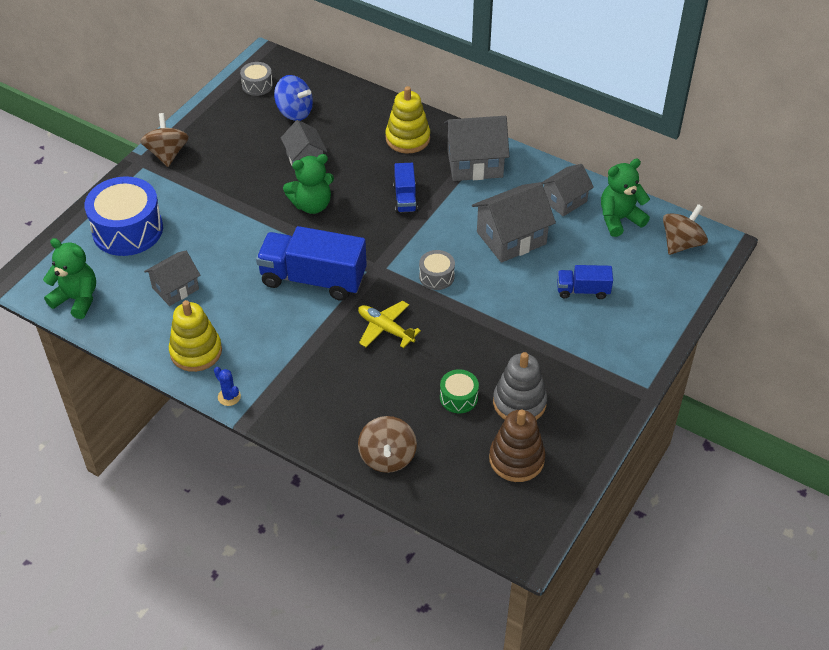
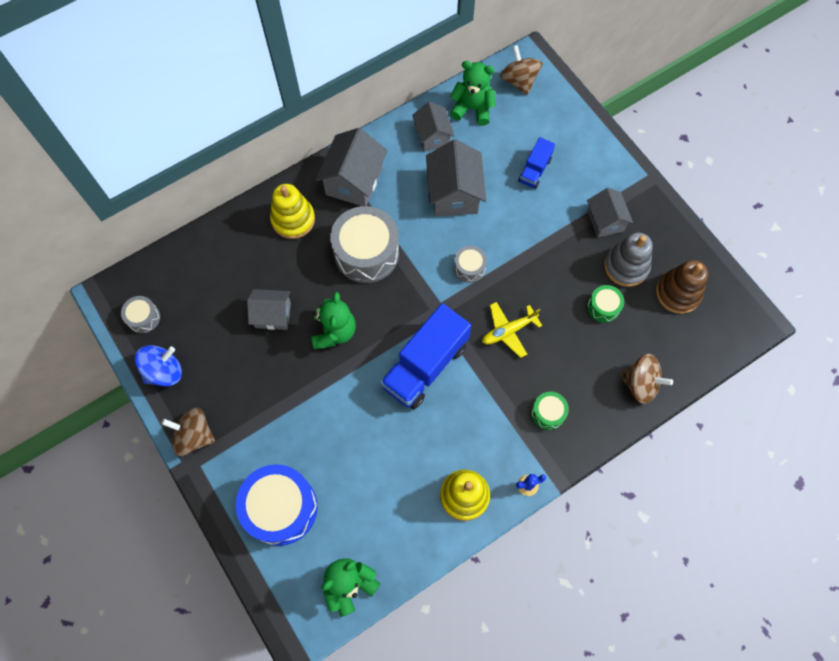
camera: 65 degrees left, 20 degrees up
(175, 288) = (379, 488): grey house -> grey house (605, 221)
(294, 112) = (202, 299): blue spinning top -> blue spinning top (164, 371)
(313, 388) = (548, 413): none -> green drum
(405, 198) = (366, 253): blue truck -> grey drum
(619, 219) = (472, 108): green teddy bear -> green teddy bear turned 105 degrees clockwise

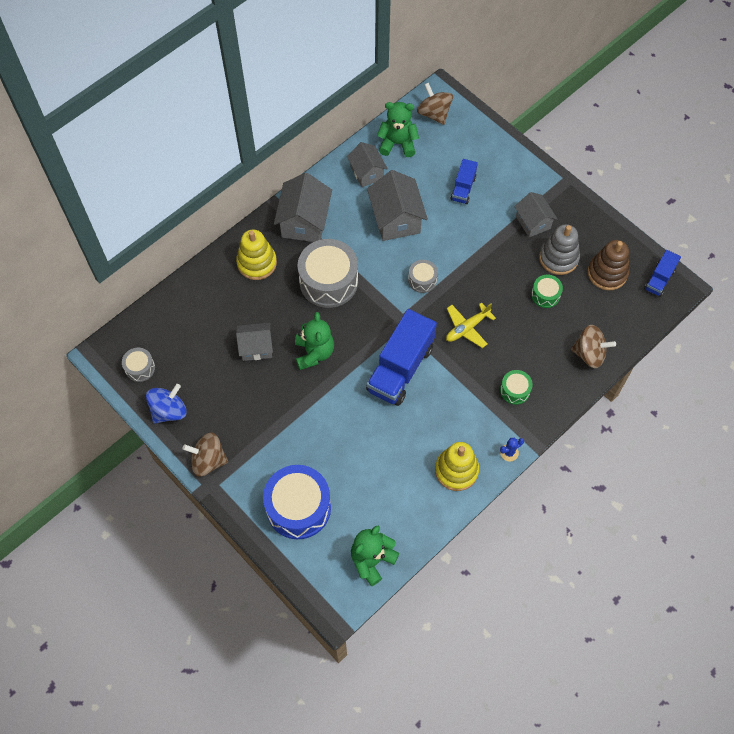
camera: 10 degrees left, 5 degrees down
(736, 310) = (659, 279): none -> blue truck

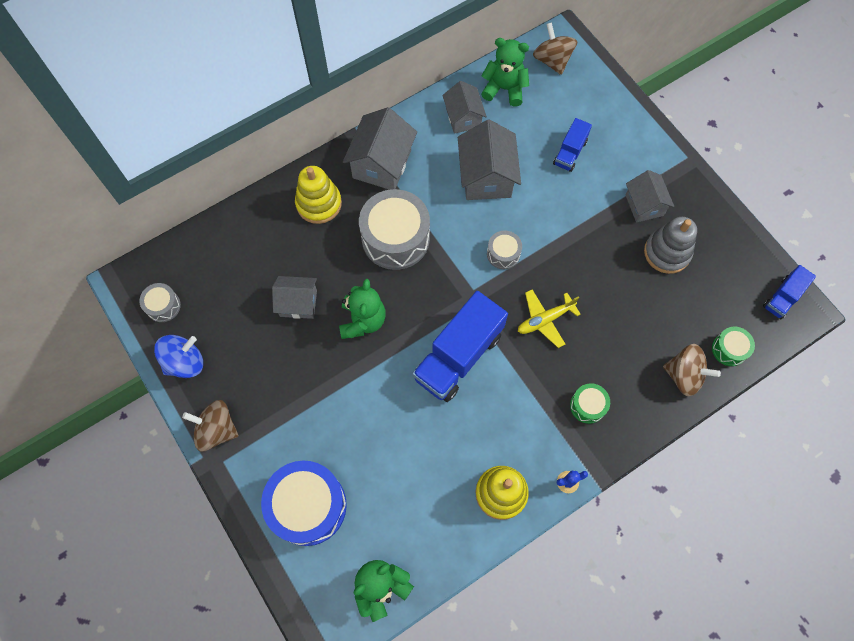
camera: 10 degrees right, 5 degrees up
(545, 295) = (644, 295): green drum -> green drum (729, 349)
(607, 273) = (721, 280): brown stacking toy -> none

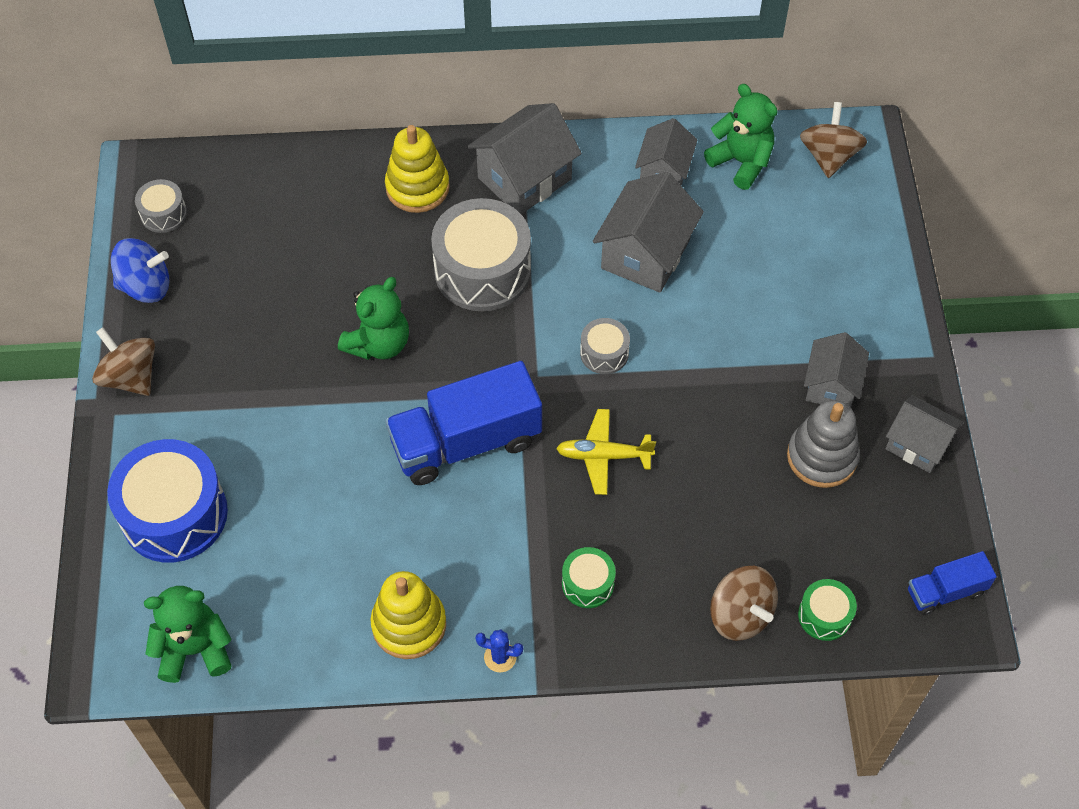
camera: 30 degrees right, 10 degrees down
(298, 303) = (317, 286): grey house -> grey house (917, 445)
(570, 152) = (775, 276): blue truck -> none

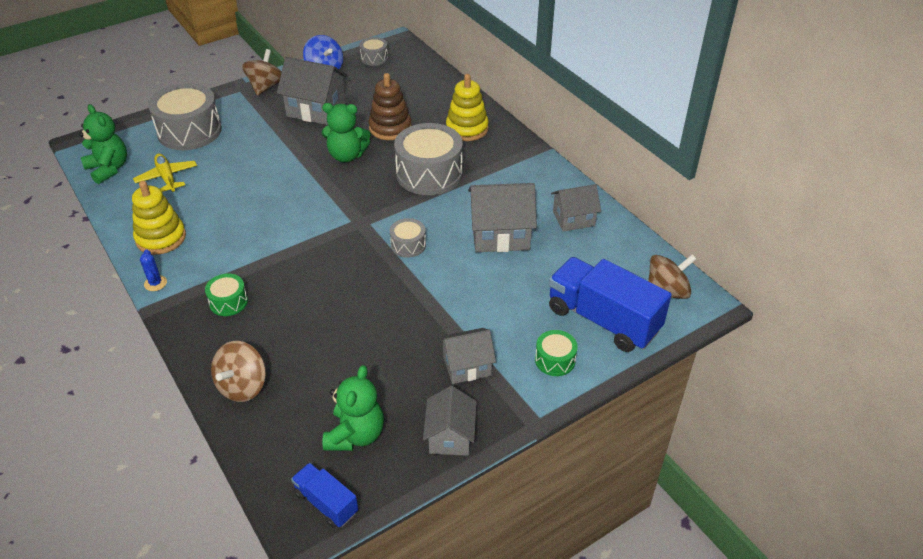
camera: 60 degrees right, 15 degrees down
(174, 514) = (189, 131): blue drum -> grey drum
(352, 269) = (390, 128): none -> brown stacking toy
(466, 442) = (301, 213): blue truck -> blue truck (603, 320)
(524, 178) = (511, 164): grey house -> grey house (316, 109)
(603, 456) = (329, 273): yellow plane -> yellow plane (167, 177)
(741, 162) = (617, 250): green teddy bear -> green teddy bear (355, 435)
(822, 457) = (401, 383): grey stacking toy -> none
(824, 615) = (266, 434): green drum -> green drum (555, 360)

